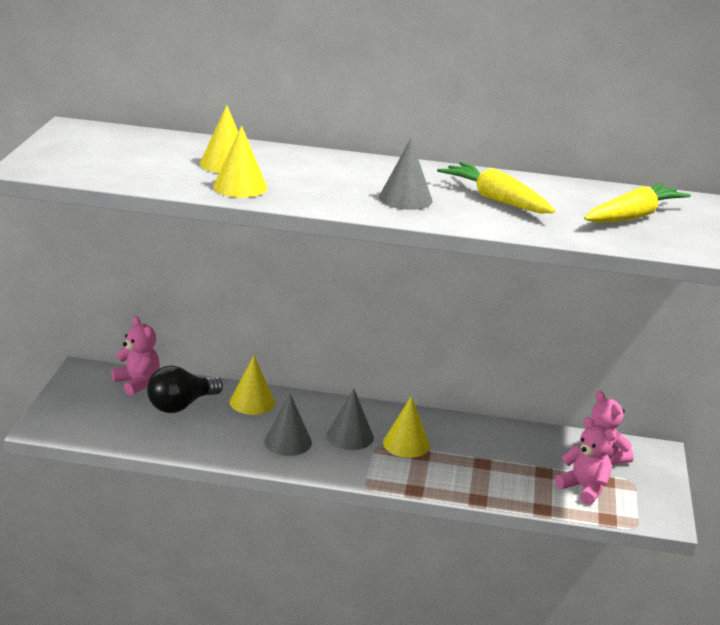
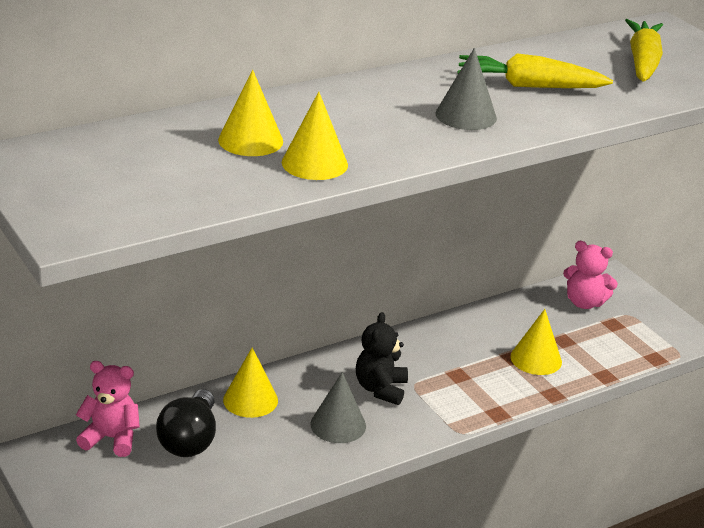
camera: 40 degrees left, 5 degrees up
(350, 436) = (380, 389): grey cone -> black teddy bear
(406, 444) = (433, 371): yellow cone -> yellow cone (536, 359)
(584, 488) = (608, 340): pink teddy bear -> none

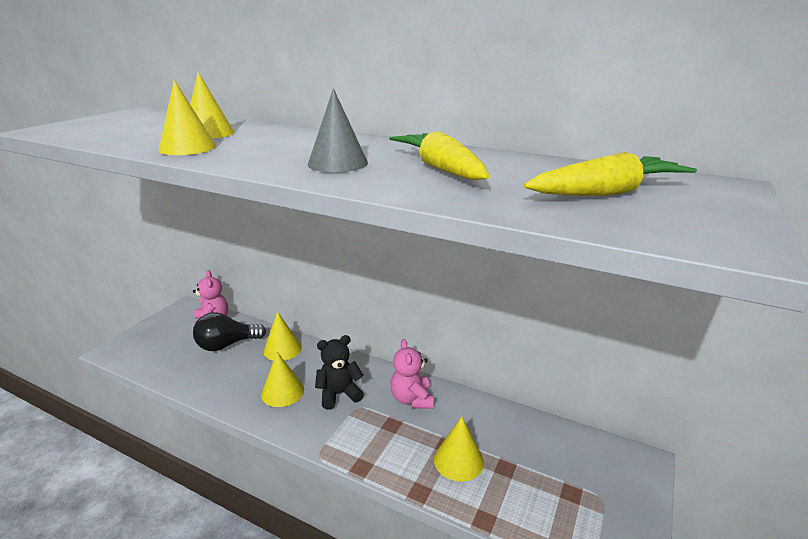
camera: 60 degrees right, 5 degrees down
(338, 425) = (282, 392): grey cone -> yellow cone
(584, 303) = (577, 459): pink teddy bear -> pink teddy bear (412, 399)

